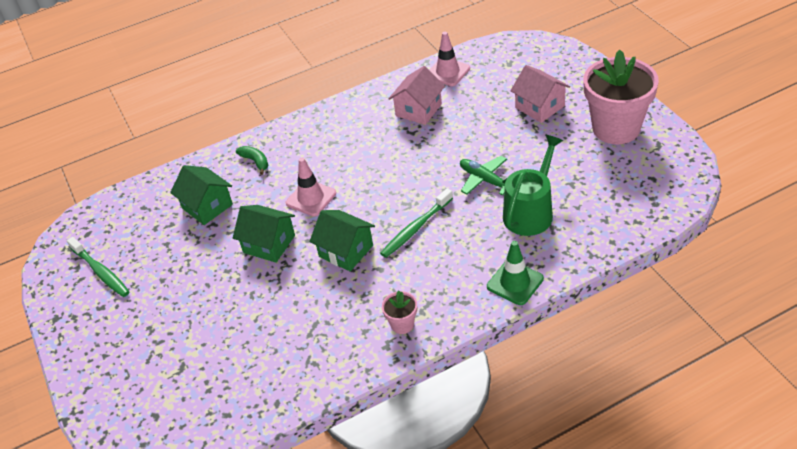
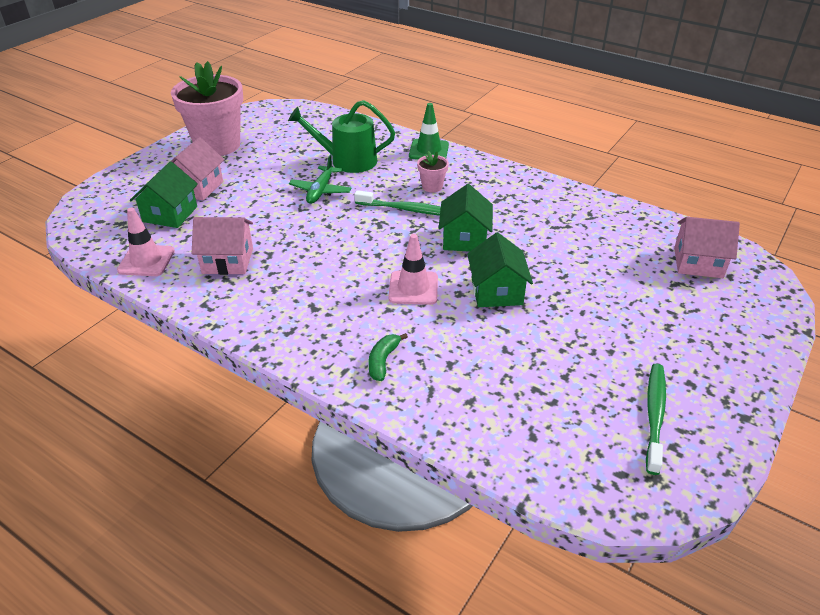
camera: 125 degrees left, 5 degrees down
(188, 403) = (698, 262): none -> pink house
(207, 206) = (484, 369): green house -> green house (170, 214)
(402, 324) = (513, 185): pink flower pot -> pink flower pot (432, 187)

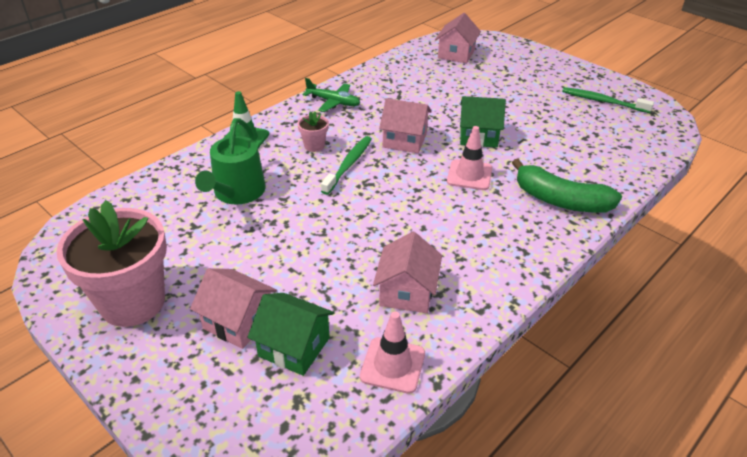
camera: 80 degrees left, 0 degrees up
(320, 191) = (292, 216): green plane -> green plane (333, 102)
(383, 361) = (560, 200): green banana -> green banana, size x2.04
(464, 239) = (404, 140): green house -> pink house

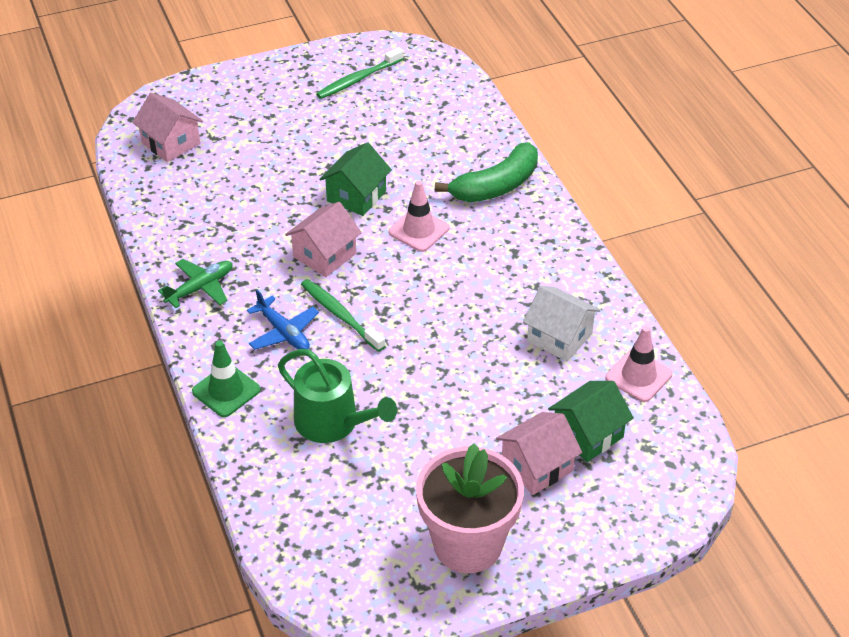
camera: 65 degrees left, 5 degrees up
(314, 146) = (284, 332): pink flower pot -> blue plane
(407, 292) = (559, 337): pink house -> white house

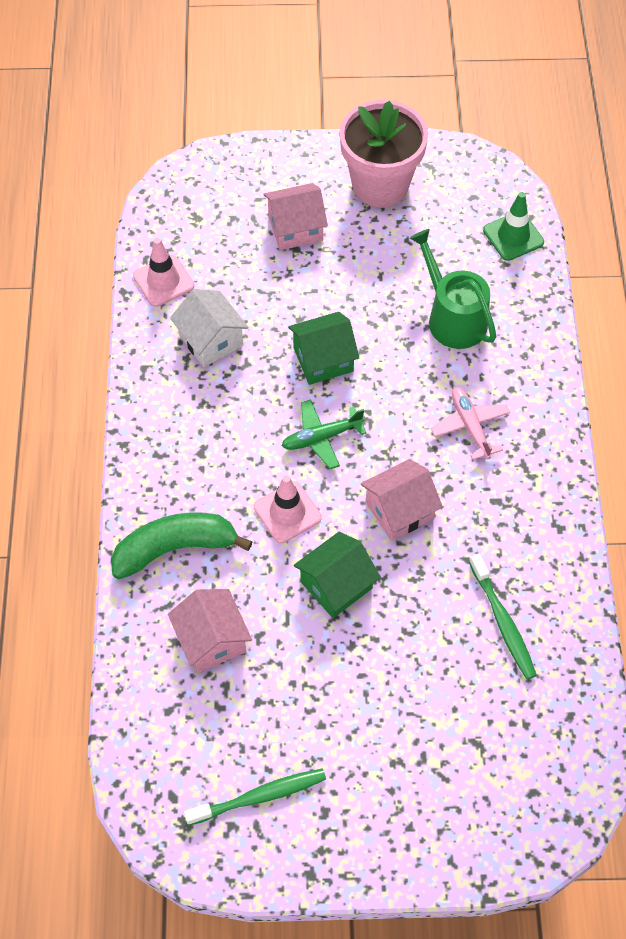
camera: 160 degrees left, 15 degrees up
(171, 143) = (534, 752): pink house -> pink house (212, 640)
(200, 288) = (541, 508): green plane -> green plane (321, 438)
(226, 391) = (541, 378): green traffic cone -> green traffic cone (513, 236)
(284, 332) = (470, 426): blue plane -> pink plane
(340, 315) = (408, 429): green toothbrush -> green toothbrush (503, 622)
(587, 434) = (238, 242): green house -> green house (323, 359)

